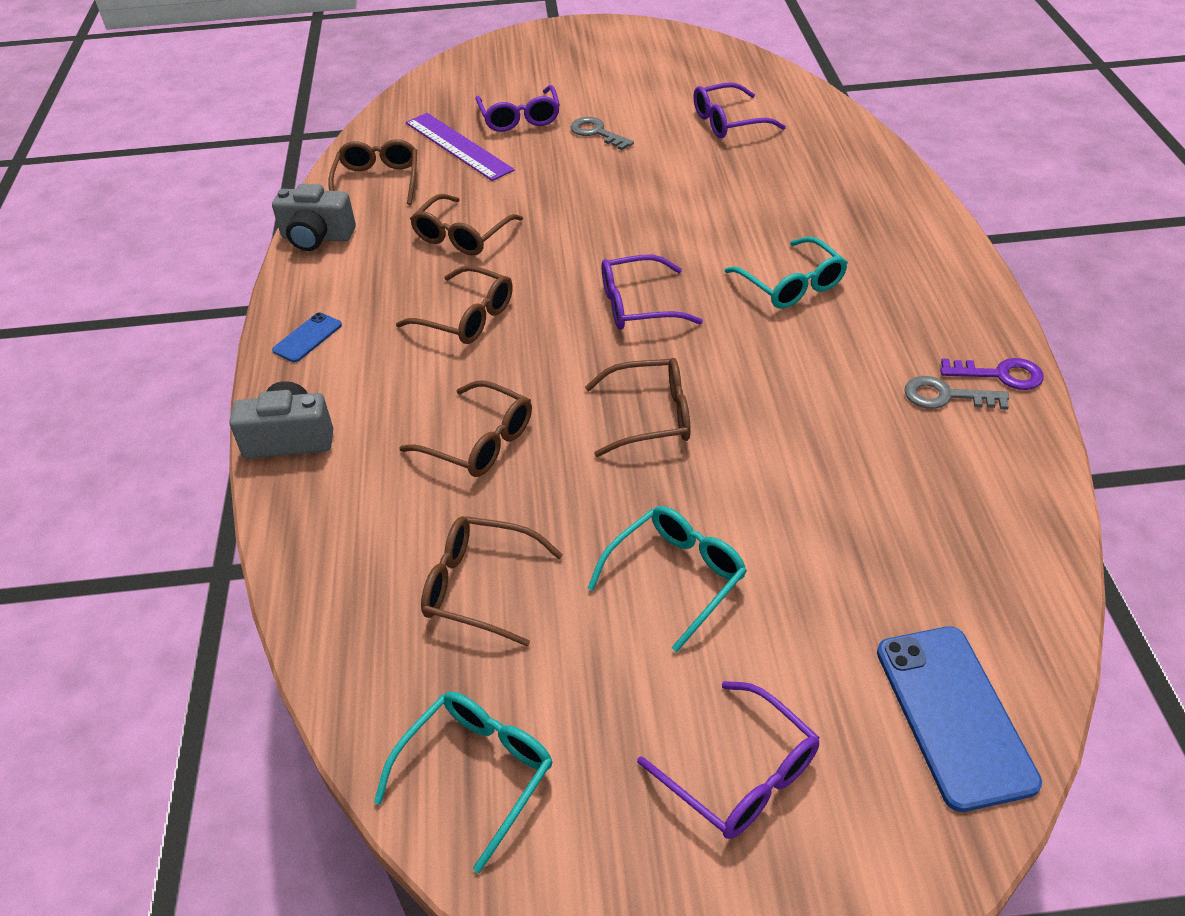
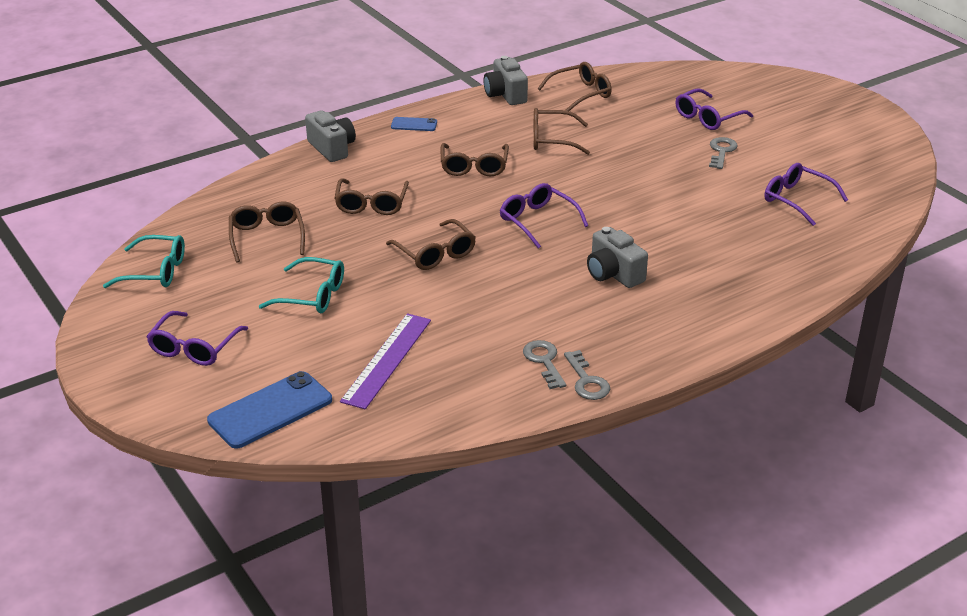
camera: 60 degrees right, 10 degrees down
(458, 146) = (649, 107): purple ruler -> purple ruler (387, 360)
(791, 284) = (613, 274): turquoise glasses -> grey camera
(1000, 375) = (587, 381): purple key -> grey key

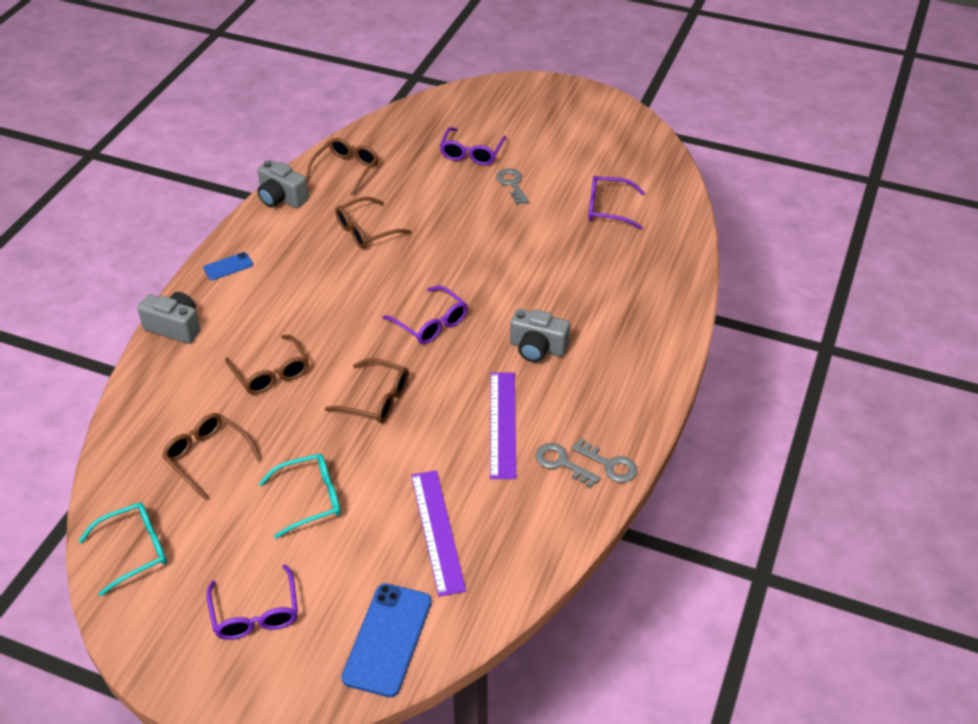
camera: 35 degrees left, 10 degrees up
(474, 167) = (325, 290): brown glasses -> none
(523, 313) = (503, 424): none -> purple ruler
(537, 221) = (431, 323): purple glasses -> purple glasses turned 150 degrees counterclockwise

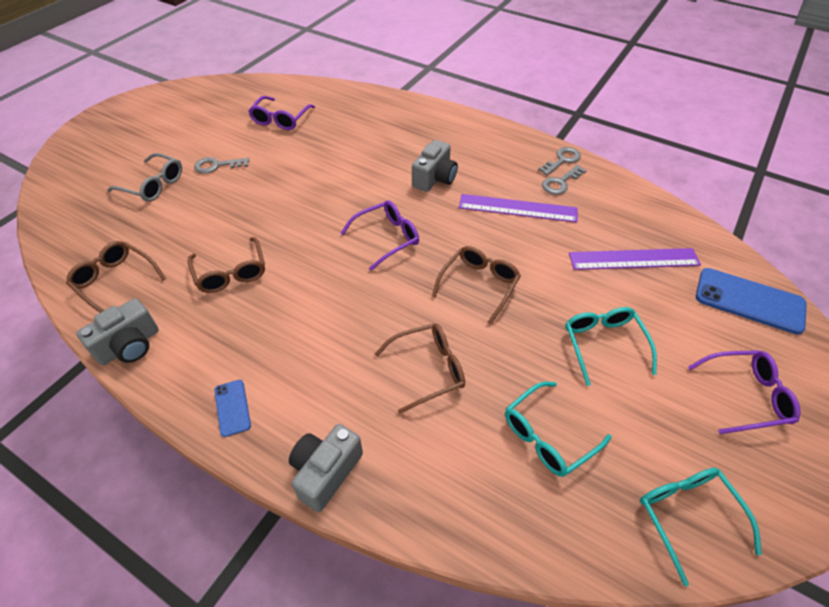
camera: 80 degrees left, 5 degrees up
(207, 457) = (548, 436): brown glasses -> turquoise glasses
(471, 153) = (153, 185): purple glasses -> grey glasses

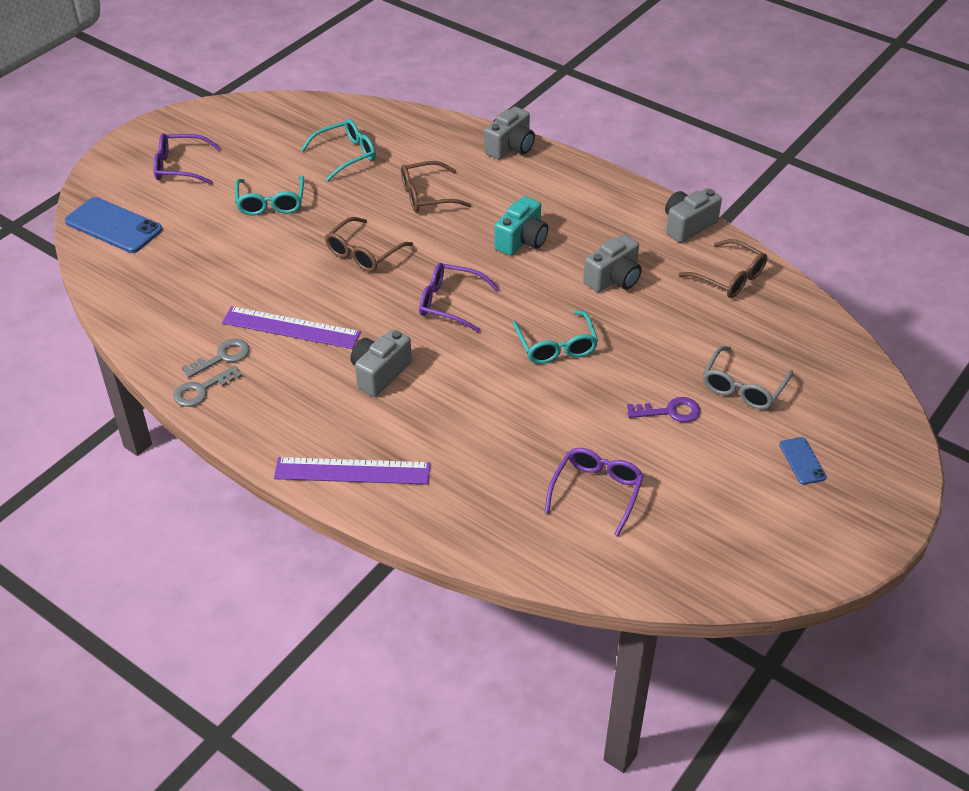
camera: 175 degrees left, 5 degrees down
(153, 185) = (743, 387): grey glasses -> grey glasses turned 90 degrees counterclockwise
(217, 166) = (670, 411): grey key -> purple key
(231, 273) = (614, 278): brown glasses -> grey camera
(232, 407) = (585, 182): blue phone -> blue phone (802, 461)
(318, 312) = (522, 240): none -> turquoise camera
(387, 238) = (450, 303): purple glasses -> purple glasses turned 45 degrees clockwise
(633, 259) = (195, 267): purple ruler -> purple ruler (352, 471)
(687, 516) = (272, 117): turquoise glasses -> turquoise glasses (556, 346)

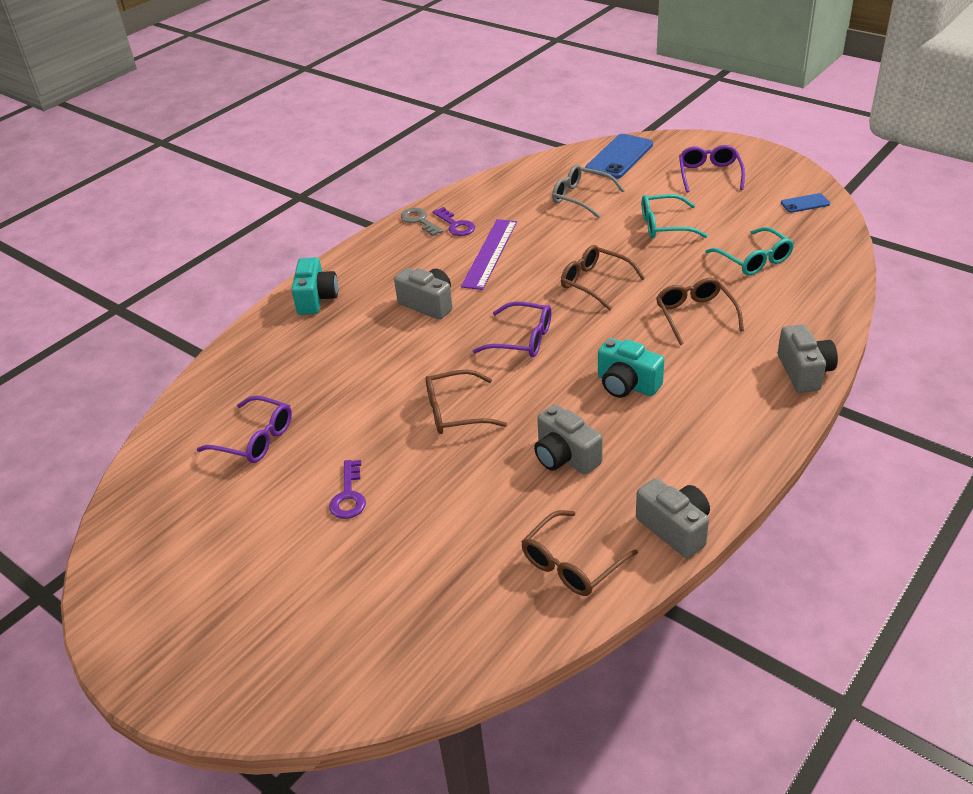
camera: 95 degrees right, 5 degrees down
(222, 357) = (456, 225): grey key -> purple key
(352, 471) = (316, 299): purple ruler -> turquoise camera
(450, 303) = (522, 339): purple glasses -> purple glasses turned 90 degrees clockwise
(510, 147) = (804, 372): grey camera -> grey camera turned 135 degrees counterclockwise
(556, 346) = (456, 412): turquoise glasses -> brown glasses
(743, 387) = (376, 561): grey glasses -> grey glasses (581, 198)
(802, 461) = (253, 604): blue phone -> blue phone (805, 203)

